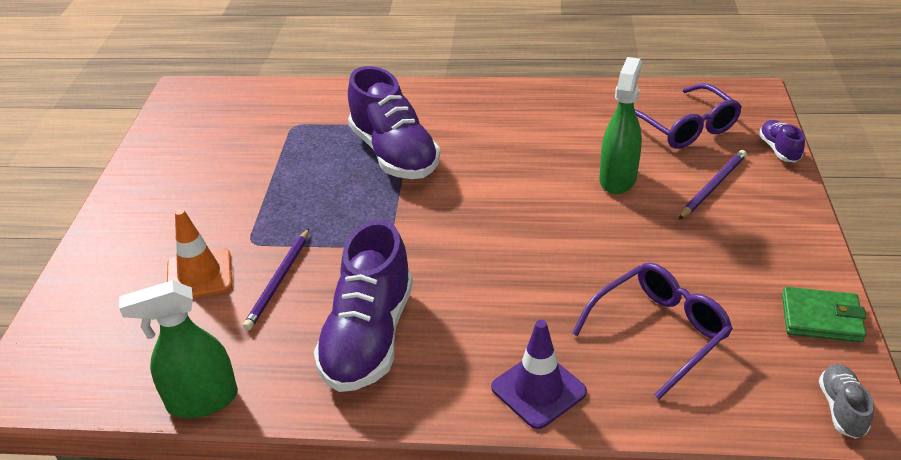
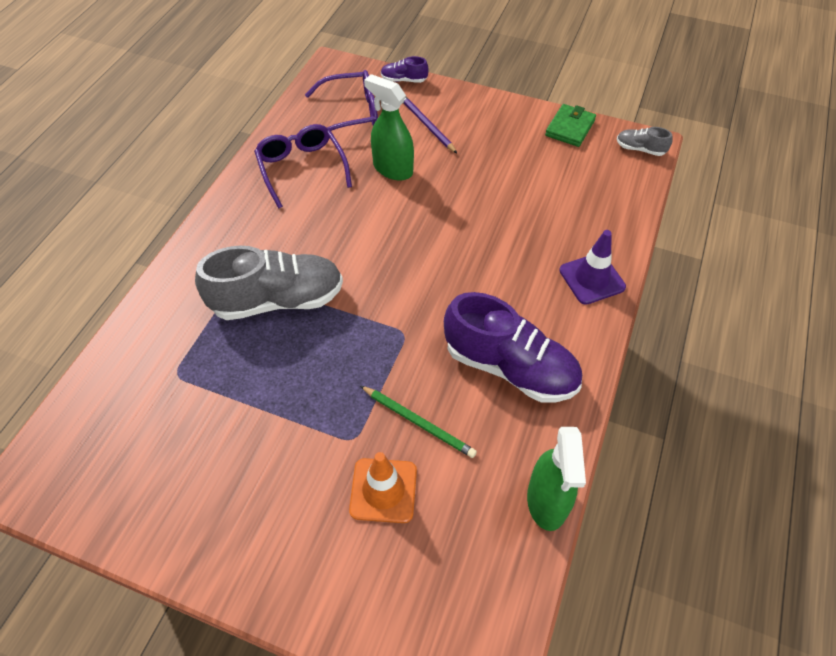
camera: 75 degrees left, 15 degrees up
(279, 281) = (418, 422): purple pencil -> green pencil
(394, 154) = (277, 300): purple shoe -> grey shoe
(659, 332) = (558, 202): purple glasses -> purple glasses (301, 168)

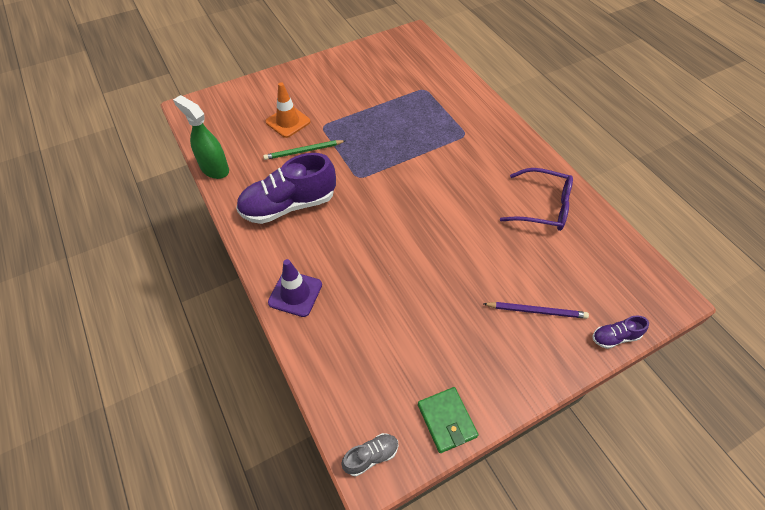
camera: 130 degrees right, 0 degrees up
(277, 300) = (435, 141): grey shoe -> none
(351, 113) = (590, 271): purple glasses -> none
(392, 169) = (500, 255): green spray bottle -> none
(404, 80) = (615, 337): purple shoe -> purple shoe turned 150 degrees counterclockwise

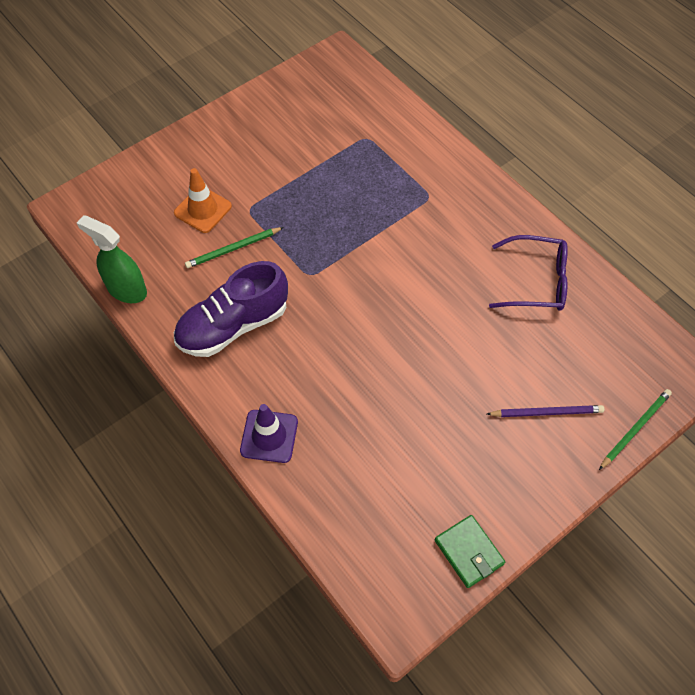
camera: 10 degrees left, 5 degrees up
(371, 456) = (396, 604): grey shoe -> none
(615, 337) = (635, 429): purple shoe -> green pencil

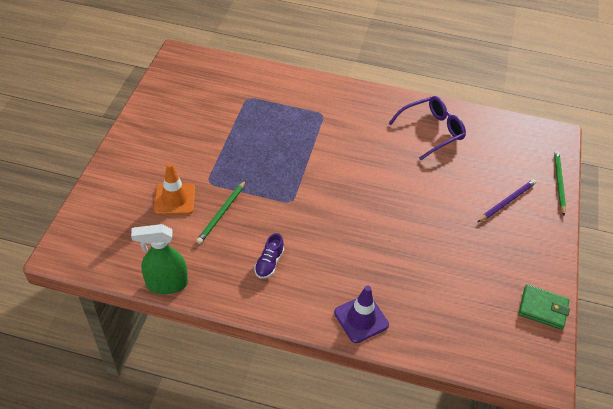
camera: 40 degrees left, 10 degrees down
(233, 326) = (269, 263): purple shoe -> purple shoe, size x0.45

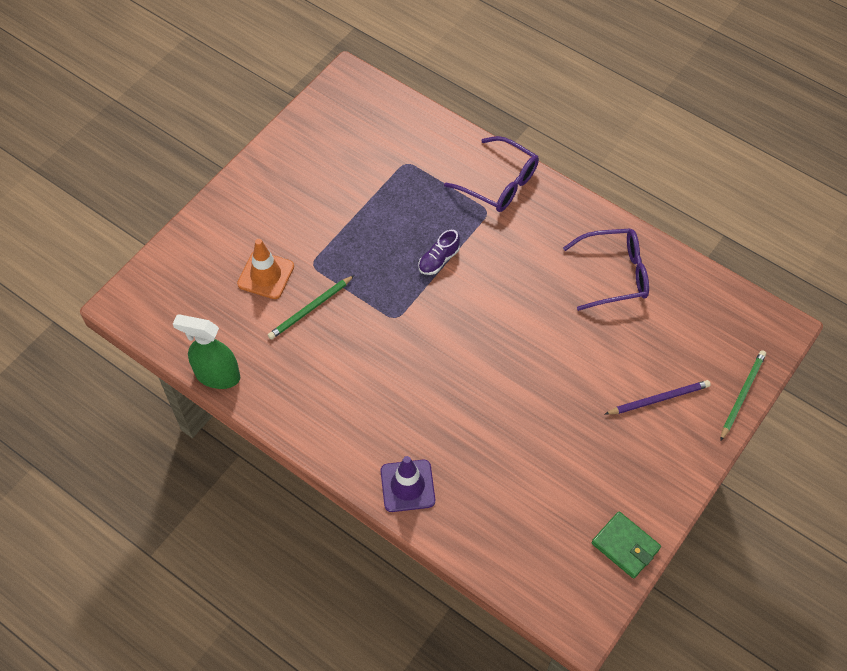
camera: 25 degrees right, 10 degrees up
(269, 263) = (336, 386): purple shoe -> purple shoe (438, 260)
(322, 95) = (499, 183): none -> purple glasses

